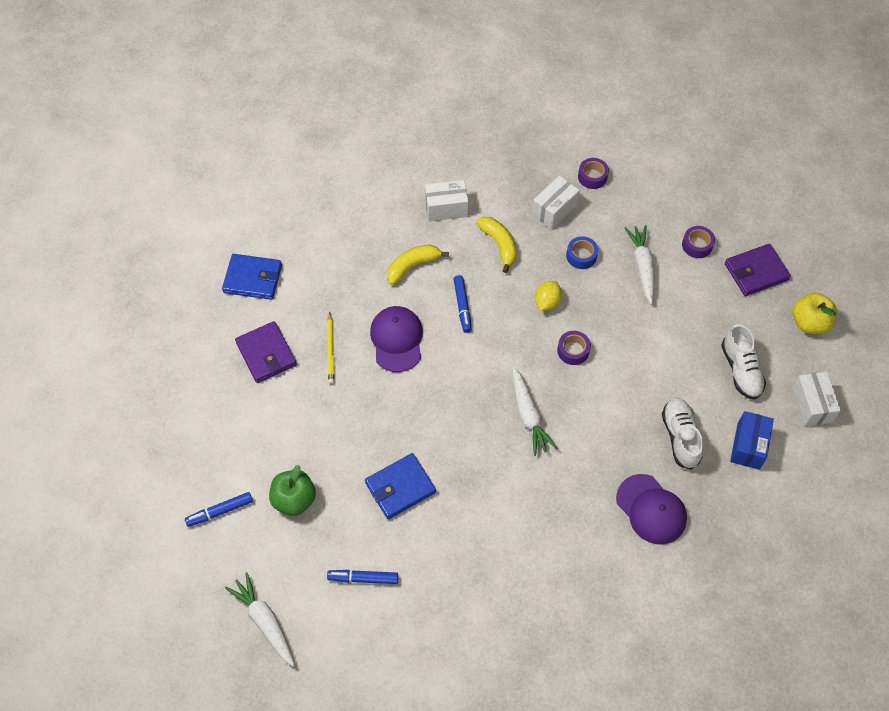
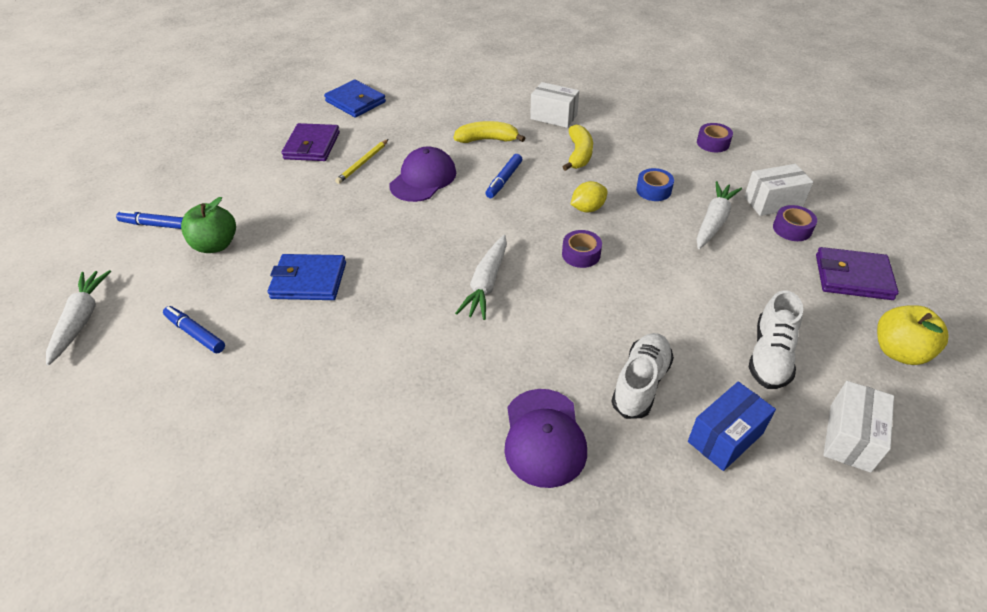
camera: 35 degrees right, 15 degrees down
(554, 210) = (654, 151): white box -> white box (773, 202)

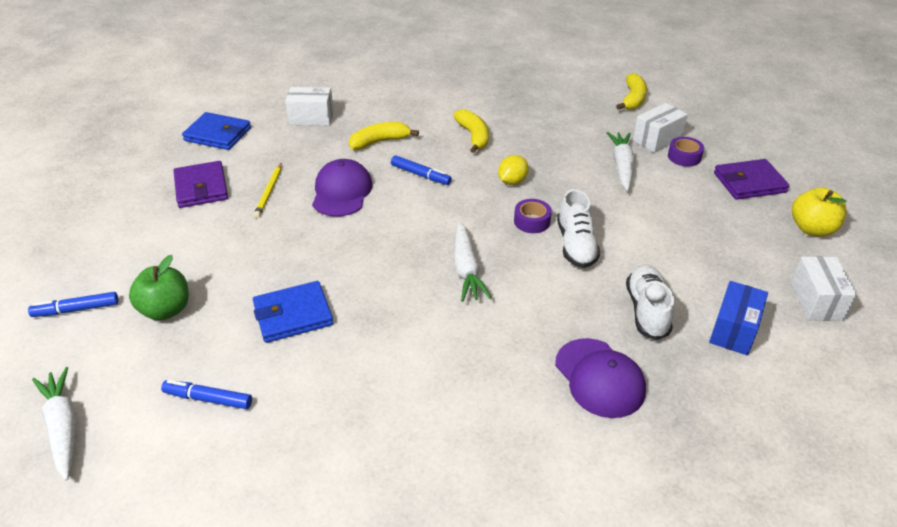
camera: 25 degrees left, 5 degrees down
(504, 180) = (420, 175): blue marker -> blue marker turned 60 degrees counterclockwise
(553, 117) = (428, 107): white box -> white box (311, 118)
(653, 190) = (557, 152): blue tape -> none
(713, 143) = (580, 101): purple tape -> none
(770, 356) = (728, 259): white shoe -> white shoe (576, 245)
(773, 153) = (632, 99): none -> yellow banana

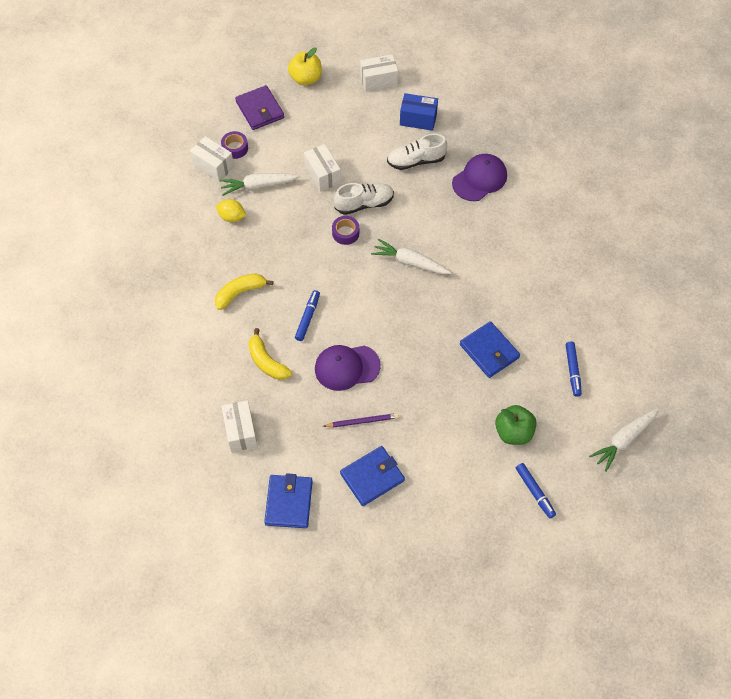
camera: 105 degrees left, 20 degrees up
(201, 188) = (372, 477): purple wallet -> blue wallet
(269, 192) = (362, 421): yellow pencil -> purple pencil
(466, 269) = (410, 262): white carrot -> white carrot turned 135 degrees counterclockwise
(512, 181) = (299, 253): yellow lemon -> yellow lemon (232, 217)
(632, 99) = (151, 186): yellow banana -> none
(632, 217) = (322, 175): none -> white box

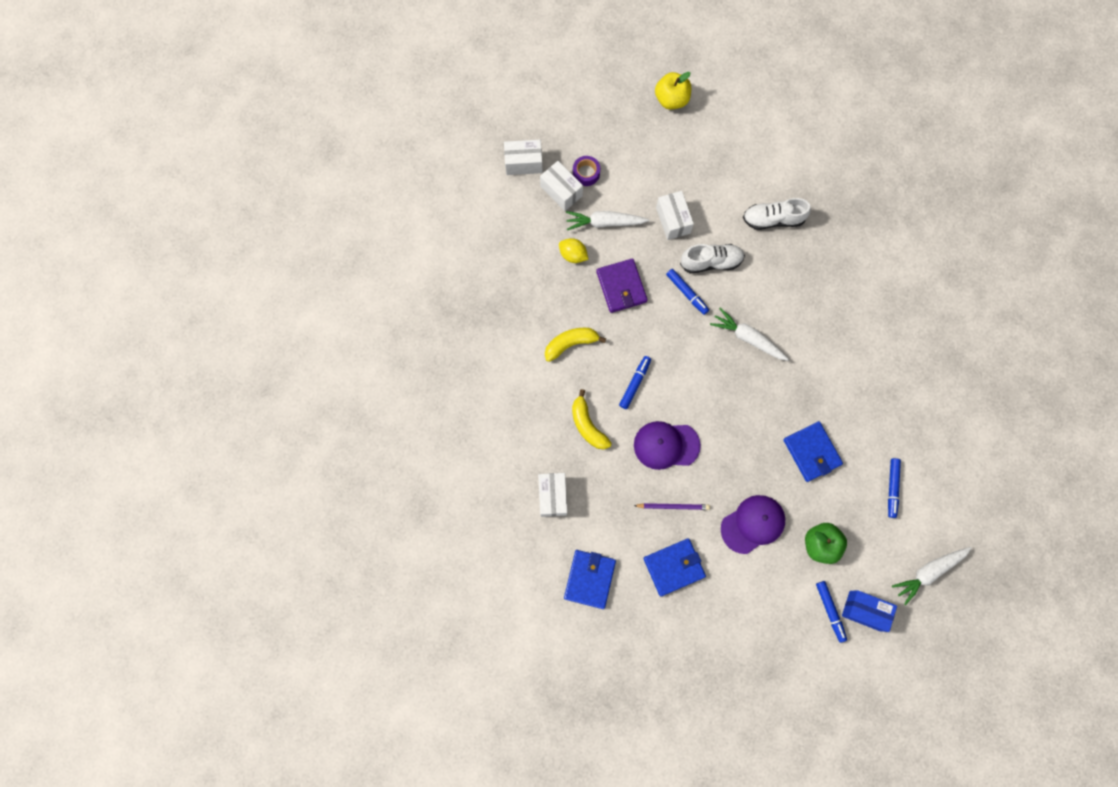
camera: 10 degrees right, 15 degrees up
(260, 110) = (618, 130): purple wallet -> purple wallet (621, 287)
(345, 233) = (687, 293): purple tape -> blue marker
(378, 81) = (748, 114): white box -> white box (523, 163)
(418, 119) = (783, 169): blue box -> blue box (864, 610)
(479, 179) = (836, 252): purple cap -> purple cap (753, 524)

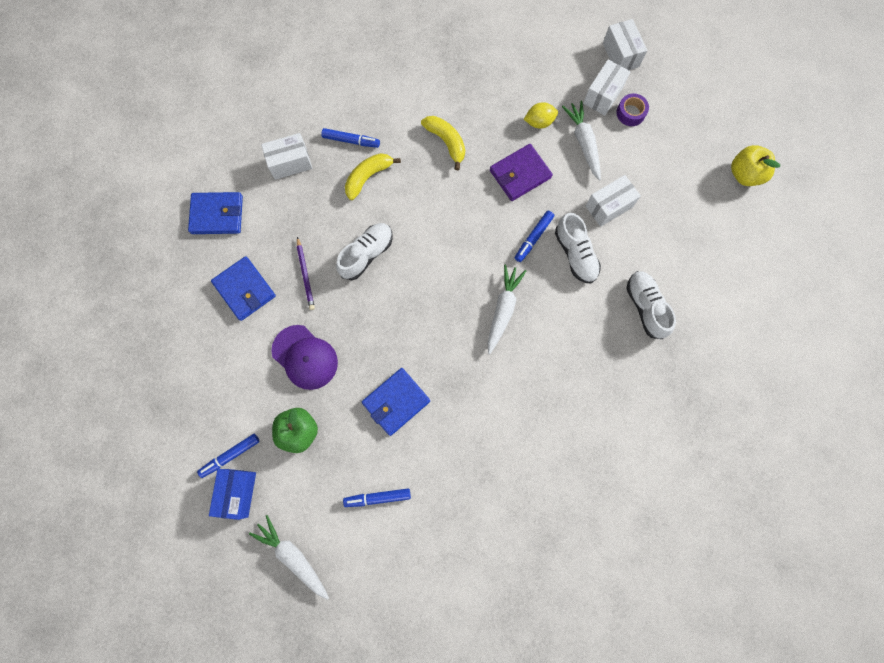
camera: 75 degrees right, 0 degrees up
(573, 255) = (539, 122): yellow lemon -> yellow lemon turned 60 degrees clockwise
(635, 383) = (422, 210): blue marker -> blue marker (351, 141)
(666, 445) = (366, 254): purple cap -> white shoe

